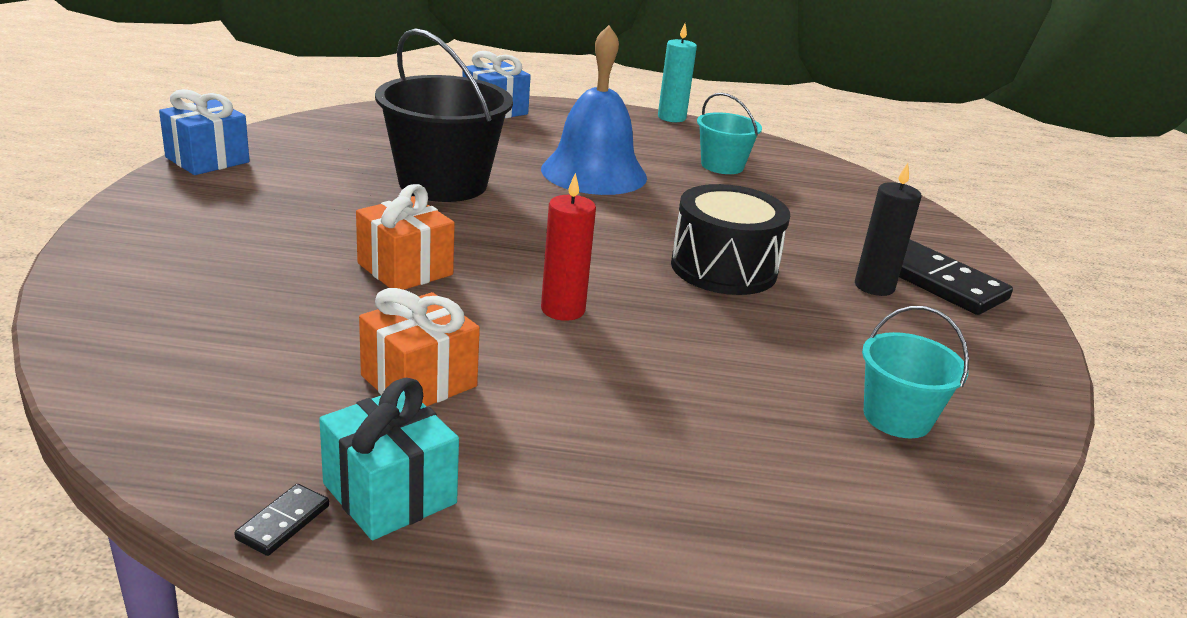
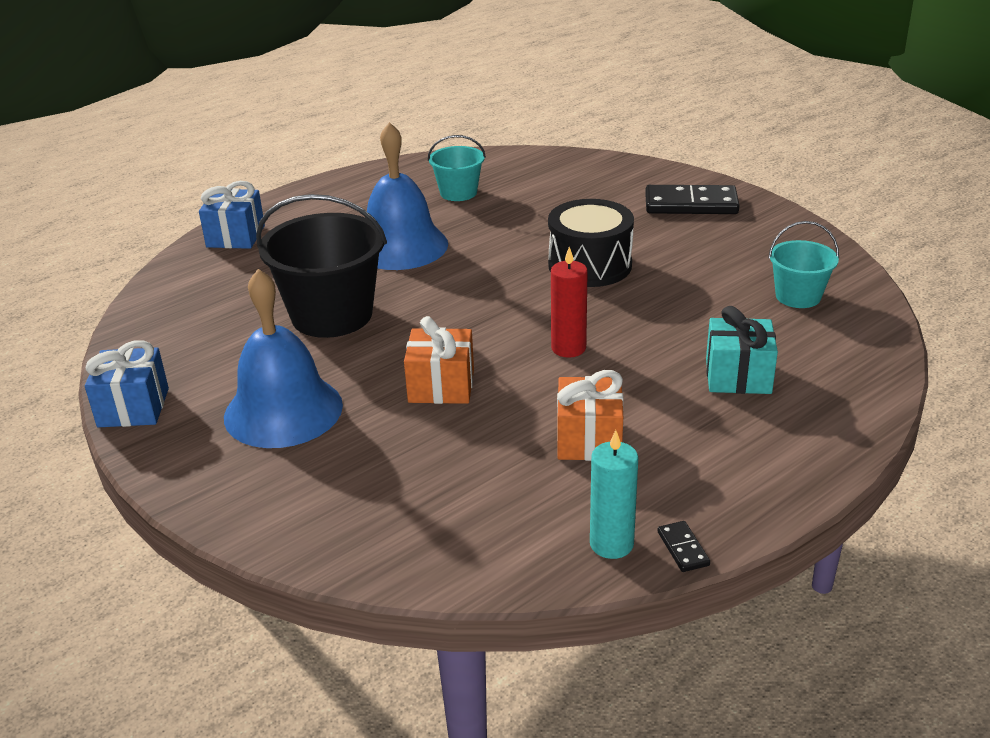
camera: 40 degrees left, 5 degrees up
(275, 215) = (283, 410): none -> blue bell
(389, 493) = (693, 498): turquoise gift -> turquoise gift (738, 376)
(671, 117) = (358, 171): turquoise candle -> turquoise candle (611, 544)
(874, 286) = (671, 227): black candle -> none

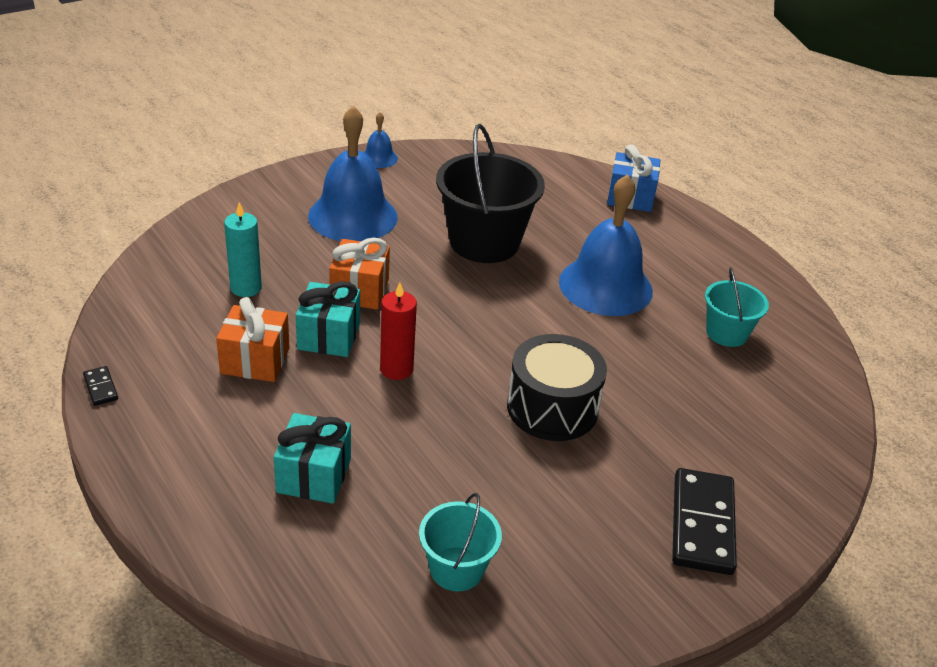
camera: 90 degrees right, 5 degrees up
(133, 407) = (379, 158): blue gift -> blue bell
(530, 396) = (329, 336): none -> turquoise gift
(611, 544) = (126, 352): turquoise candle -> turquoise candle (246, 288)
(683, 548) = (101, 387): black domino -> black domino turned 75 degrees clockwise

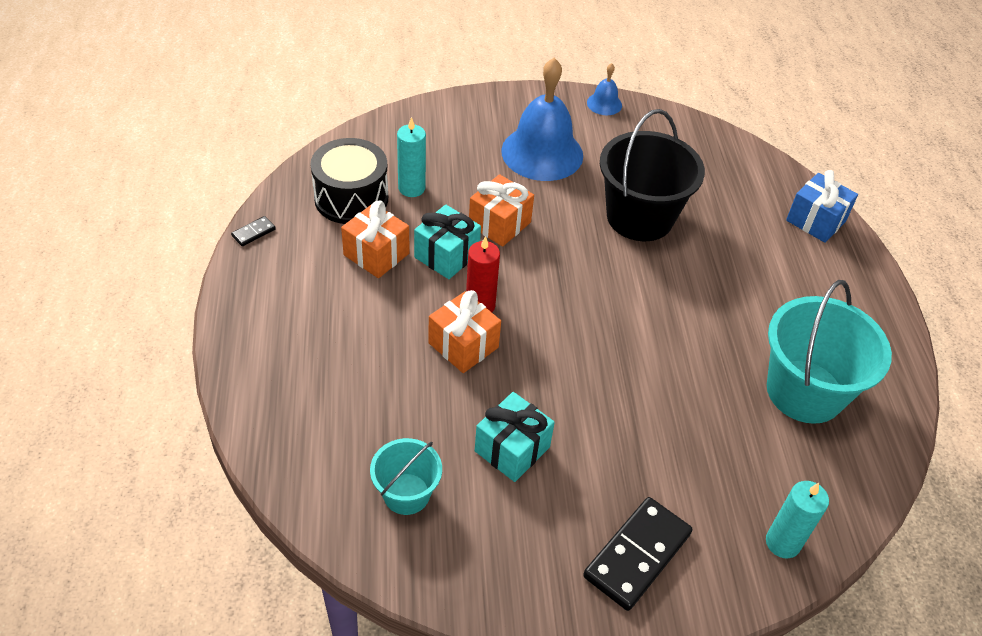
camera: 30 degrees right, 10 degrees up
(101, 387) = (253, 233): black domino -> black domino turned 45 degrees clockwise
(314, 475) = (354, 368): turquoise gift -> turquoise gift (512, 449)
(407, 410) = (463, 345): none -> orange gift
(552, 408) = (585, 394): black drum -> black drum (351, 198)
(605, 286) = (721, 300): blue bell -> none
(726, 333) = (804, 391): turquoise bucket -> turquoise bucket, size x1.83
(804, 459) = (782, 543): none -> turquoise candle

